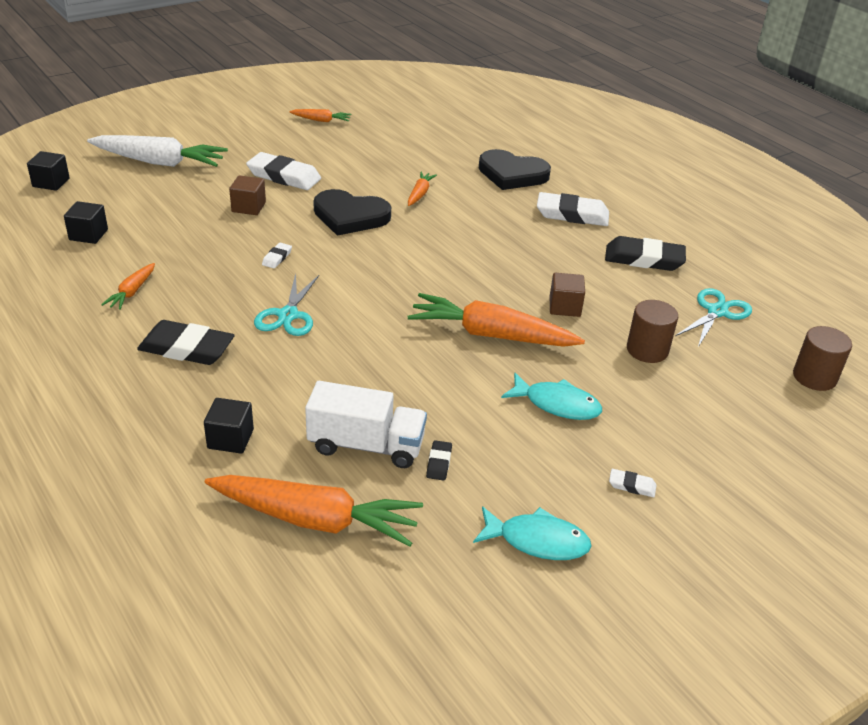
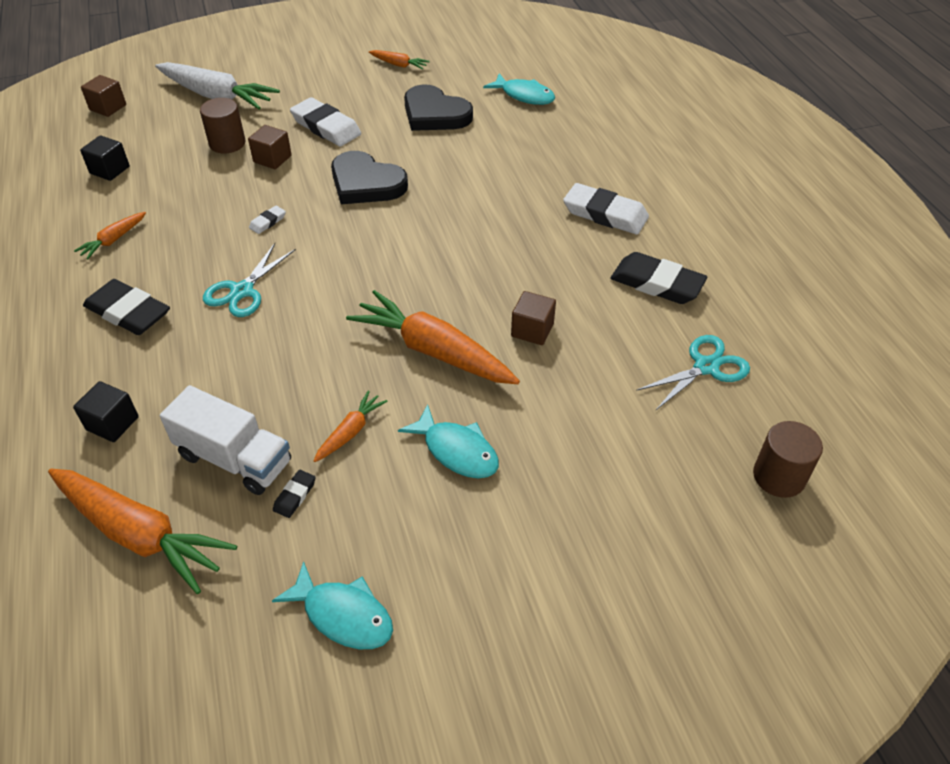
camera: 20 degrees right, 10 degrees up
(51, 183) = (108, 107): black cube -> brown cube
(420, 194) = (452, 165): orange carrot -> orange carrot (350, 431)
(449, 134) = (524, 96): none -> turquoise fish
(512, 174) = (565, 154): black heart -> black heart (435, 114)
(632, 485) = (483, 571): white eraser -> none
(647, 350) = (595, 402): brown cylinder -> brown cylinder (227, 143)

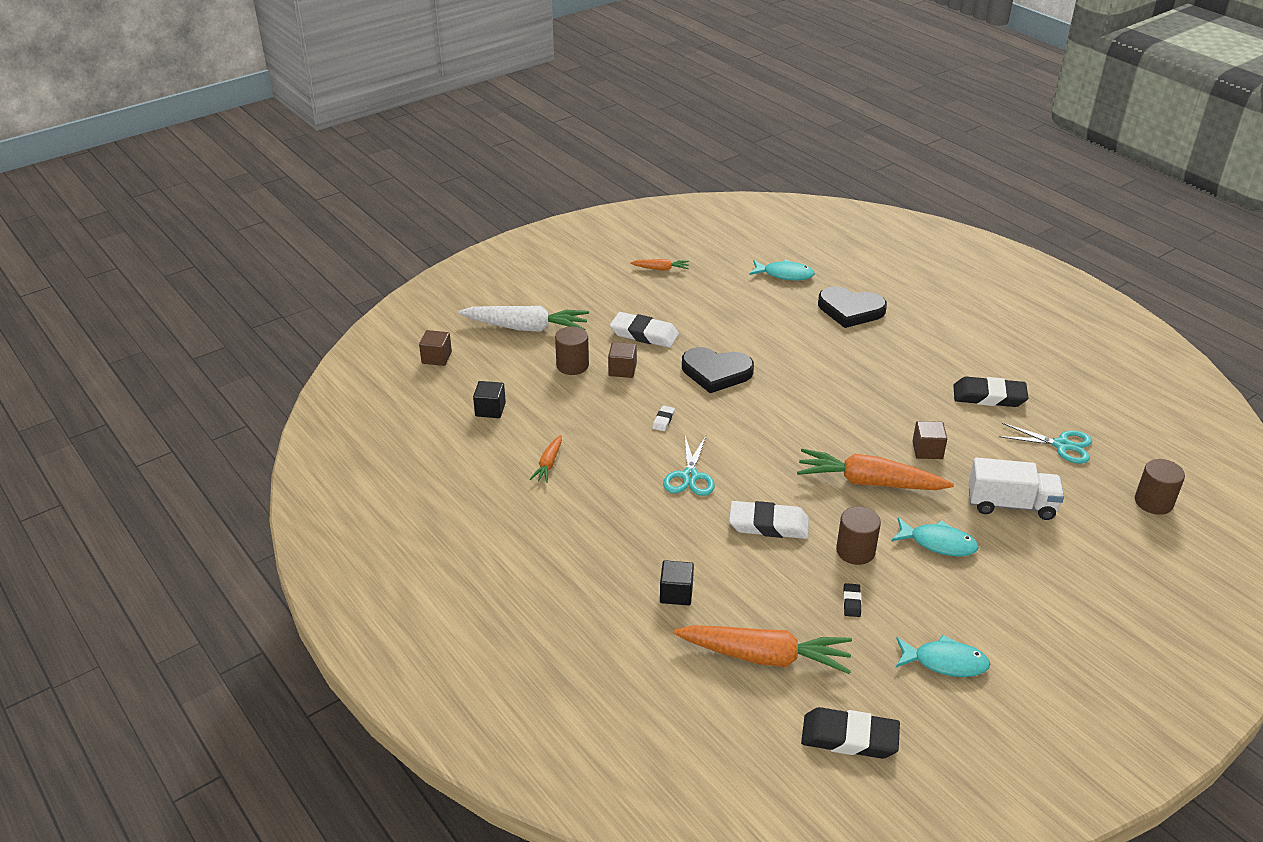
camera: 20 degrees left, 10 degrees down
(128, 312) = (613, 514): black eraser -> black eraser (849, 737)
(234, 459) = (788, 591): white truck -> white truck (1011, 505)
(350, 431) = (855, 551): orange carrot -> brown cylinder
(435, 114) = (725, 304): black heart -> black heart (850, 310)
(605, 214) = (916, 355): white eraser -> white eraser (768, 525)
(706, 367) = (1061, 445): turquoise scissors -> turquoise scissors turned 75 degrees clockwise

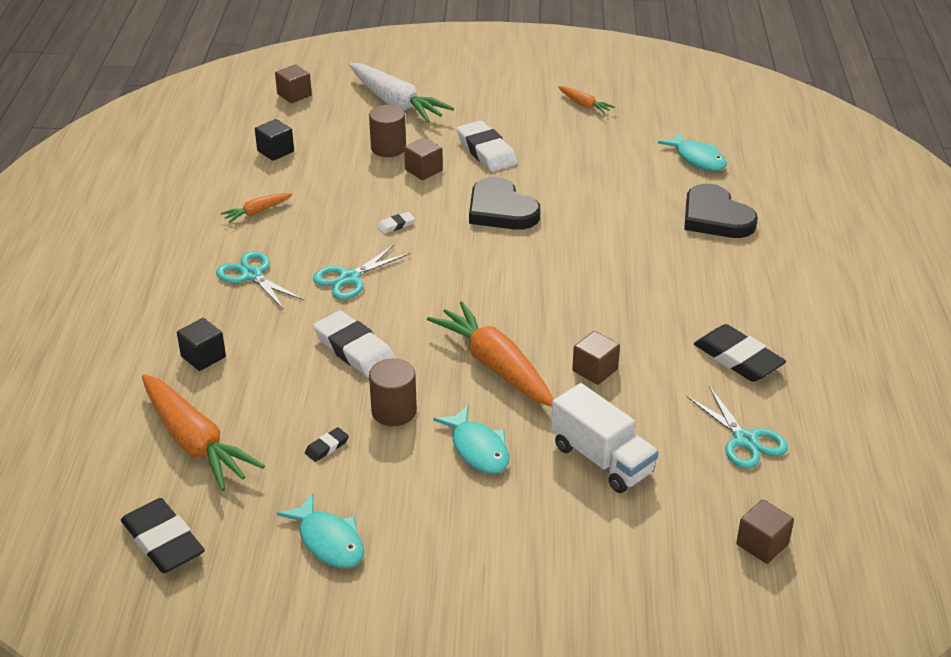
camera: 40 degrees right, 0 degrees up
(618, 513) = (252, 275): none -> turquoise scissors
(1153, 502) = (762, 544): brown cylinder -> brown cube

